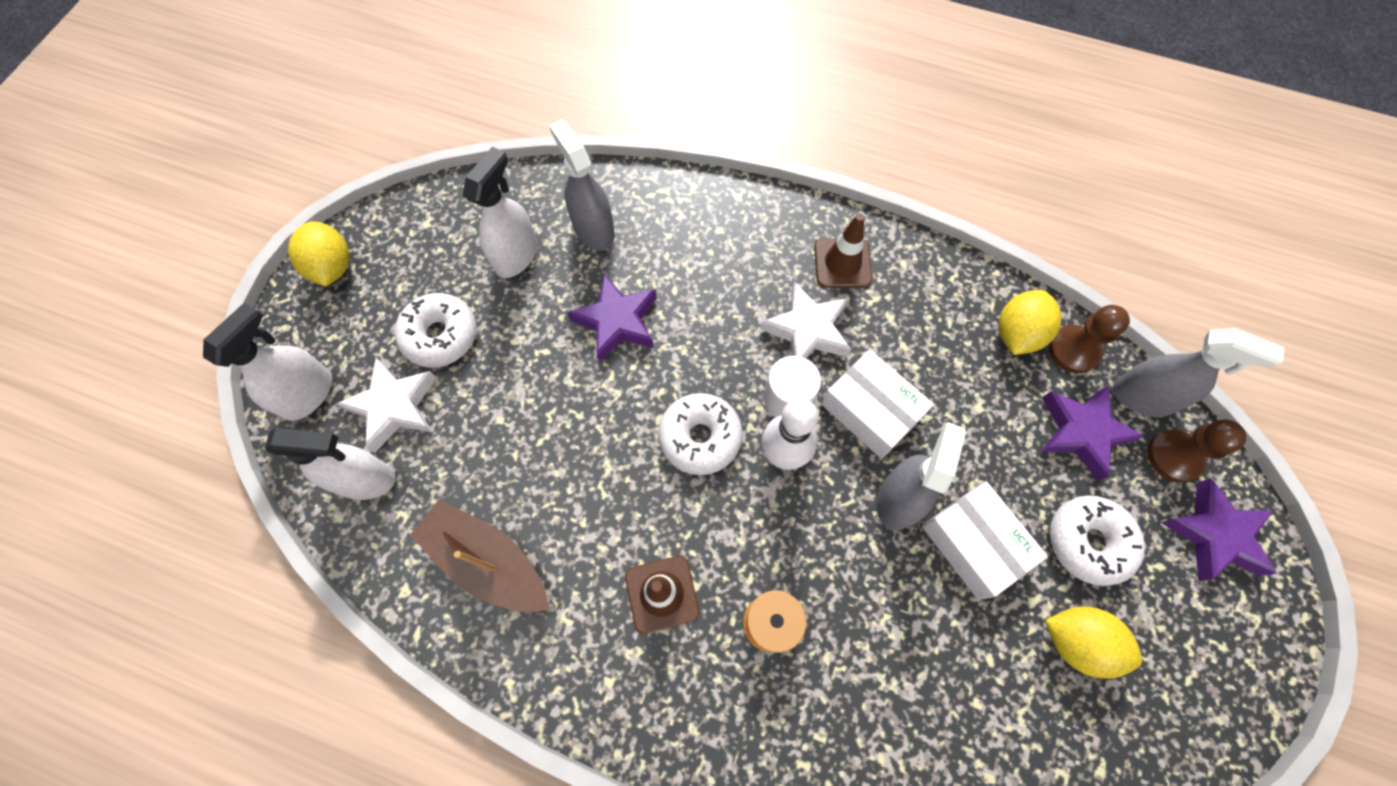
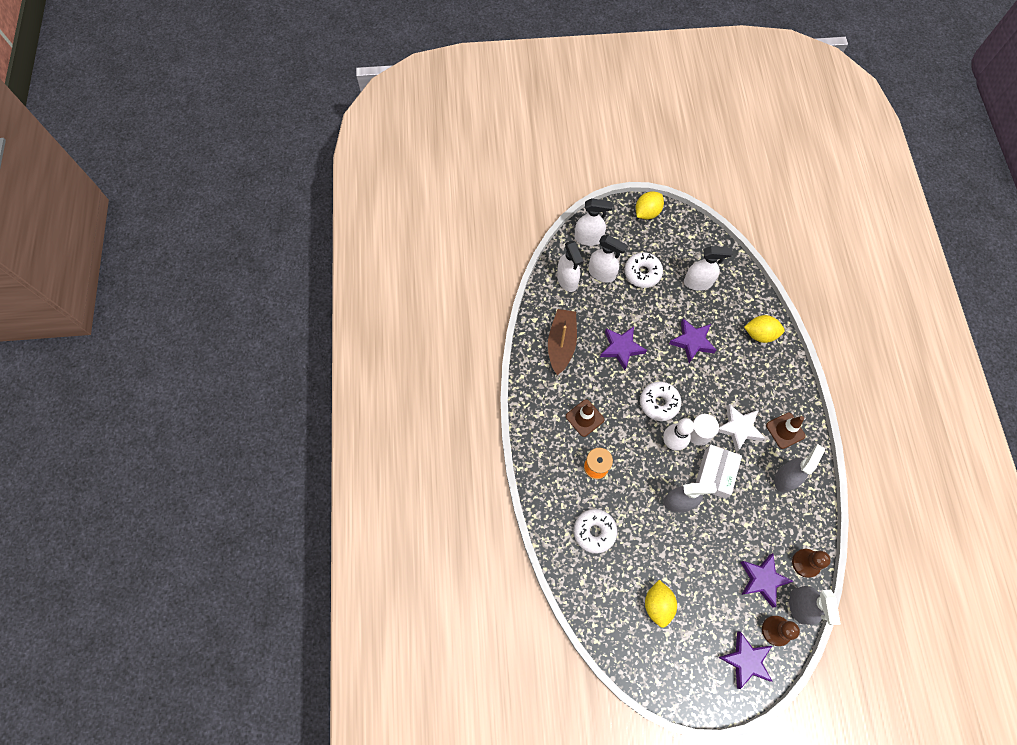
camera: 65 degrees right, 0 degrees up
(394, 407) = (602, 273): white star -> white spray bottle
(561, 449) = (621, 348): none -> purple star
(593, 229) = (732, 308): grey spray bottle -> grey spray bottle (785, 478)
(974, 543) = (677, 543): white box -> none
(1016, 334) = (798, 531): yellow lemon -> yellow lemon (760, 334)
(1088, 542) = (707, 598): white donut -> white donut (594, 532)

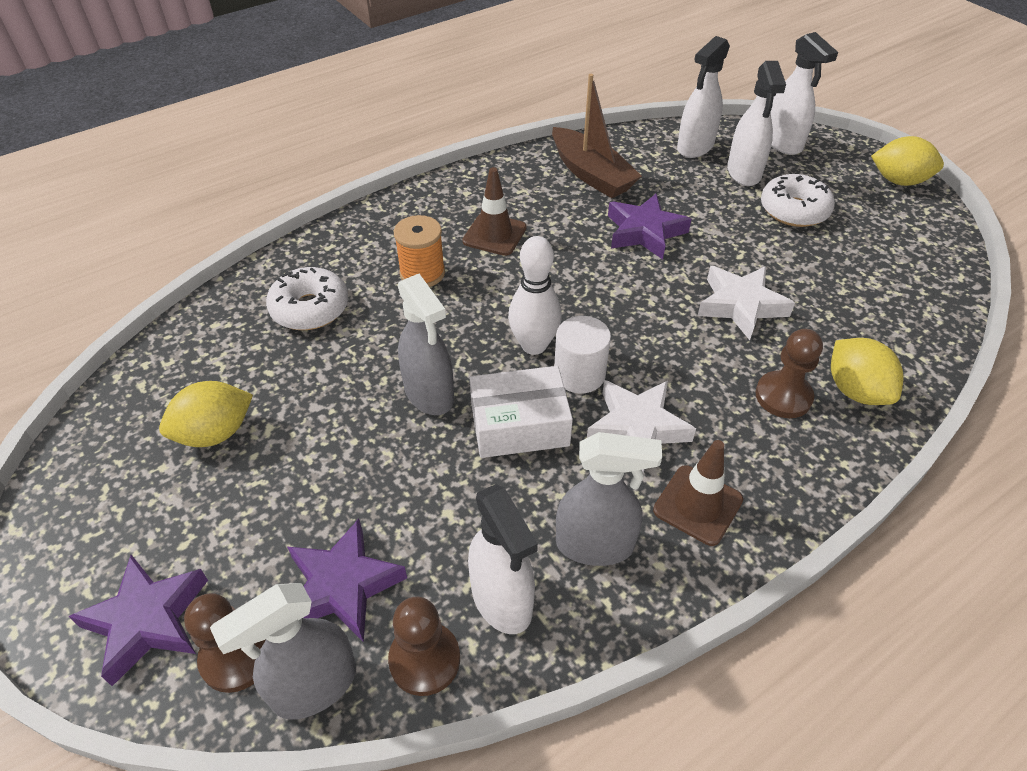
camera: 60 degrees right, 20 degrees down
(561, 344) = (591, 174): brown boat -> brown boat turned 75 degrees clockwise
(659, 403) = (591, 305): white donut -> none
(692, 342) = (740, 305): purple star -> white star
(698, 282) = (855, 275): white spray bottle -> white spray bottle (502, 600)
(750, 363) = (783, 396): none -> brown pawn

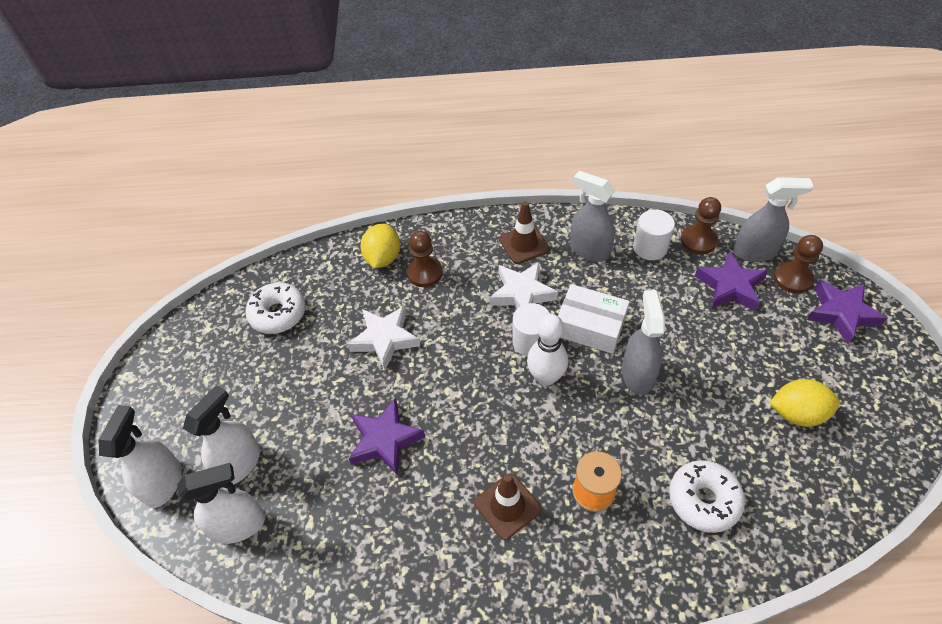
camera: 145 degrees left, 5 degrees up
(502, 600) = (650, 247): white spray bottle -> white cylinder
(591, 174) = (365, 541): brown boat -> none
(794, 210) = (254, 400): white donut -> white donut (278, 314)
(899, 181) = (144, 385): yellow lemon -> none

